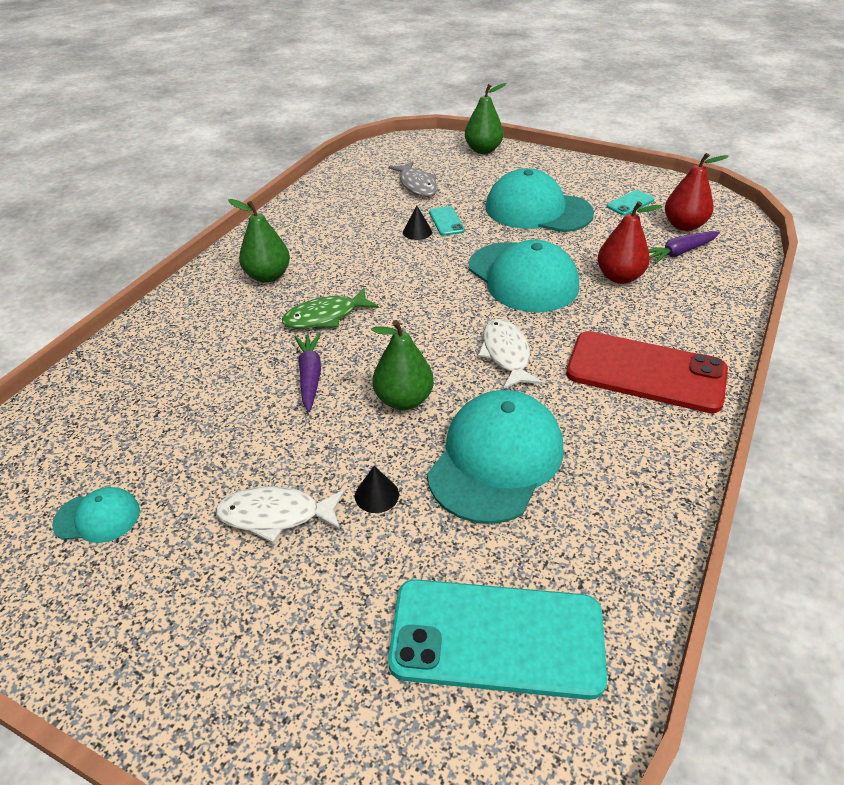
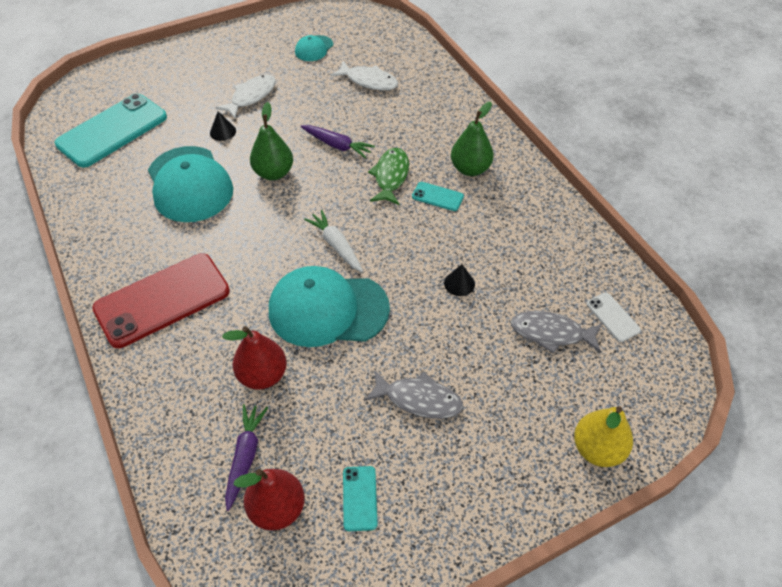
camera: 125 degrees right, 10 degrees up
(374, 170) = (612, 317): none -> white phone
(446, 221) = (459, 314): turquoise phone -> turquoise phone (437, 196)
(453, 305) = (336, 245): none -> white carrot
(483, 150) = (597, 449): green pear -> yellow pear
(506, 354) = (258, 241): white fish -> white fish (369, 81)
(537, 210) = (419, 399): turquoise cap -> grey fish

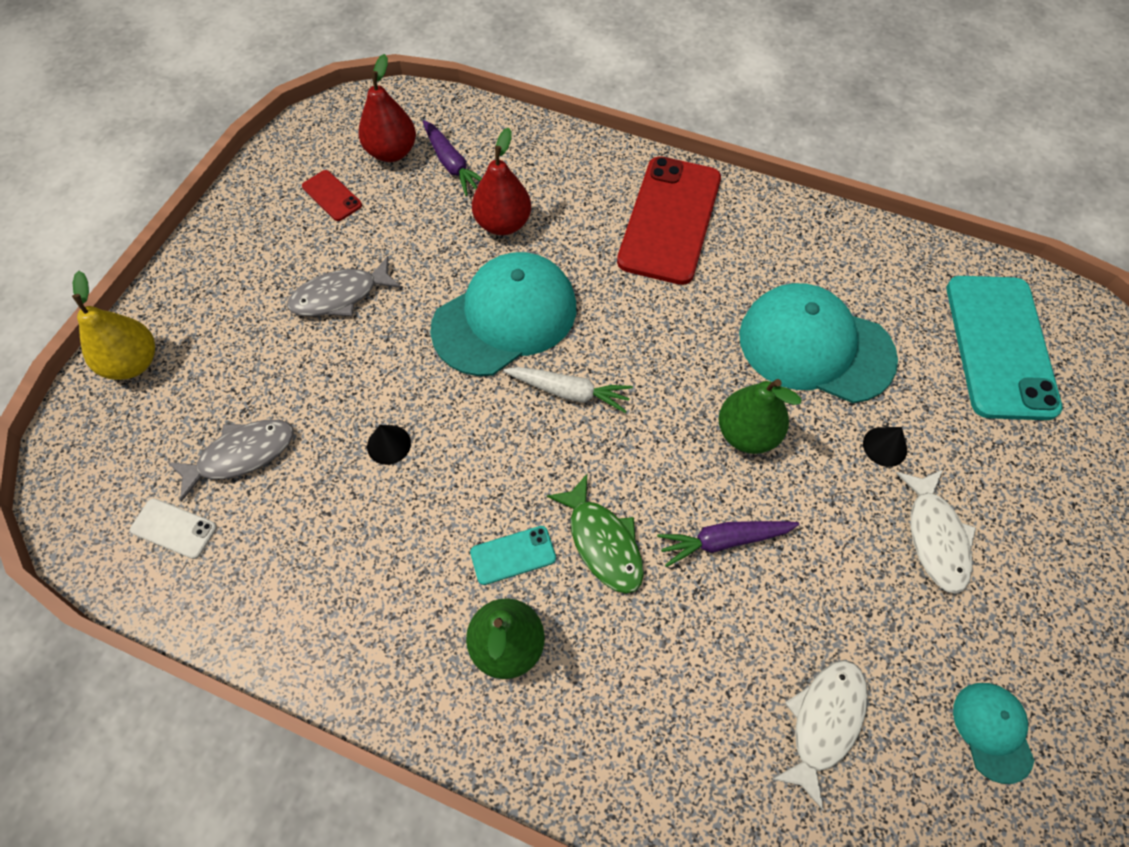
camera: 140 degrees right, 10 degrees up
(359, 498) = (332, 196): turquoise phone -> red phone
(369, 81) = (823, 722): white fish -> white fish turned 135 degrees clockwise

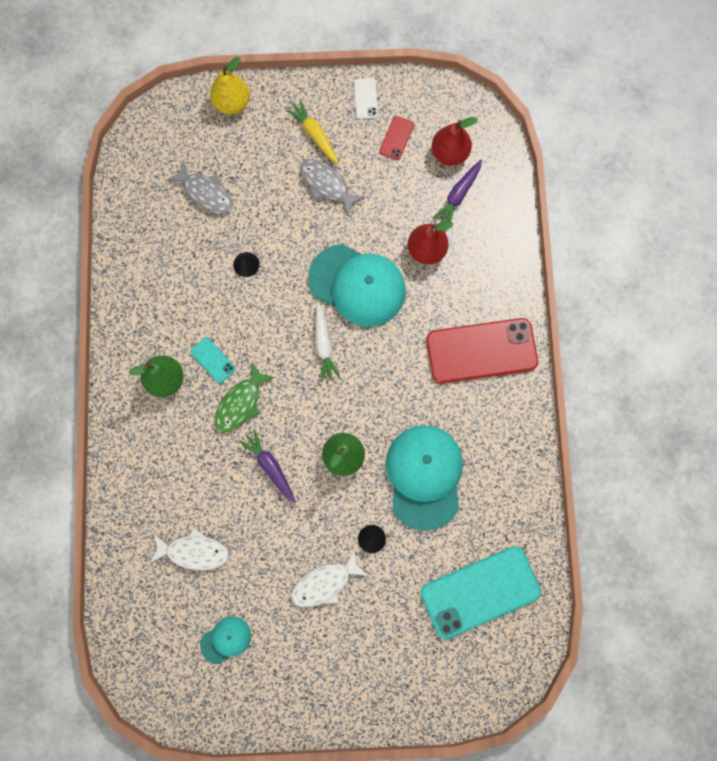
camera: 65 degrees right, 15 degrees up
(174, 528) = (152, 186): white phone -> white phone (365, 98)
(259, 282) = (315, 135): none -> yellow carrot

